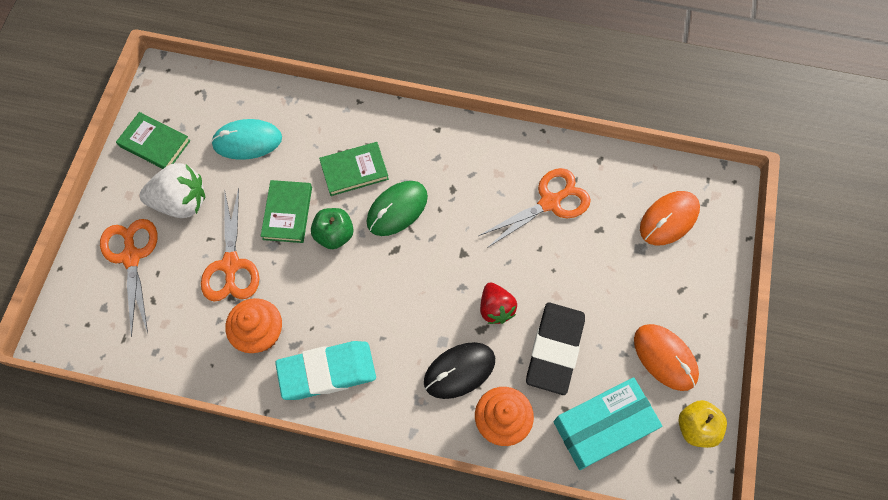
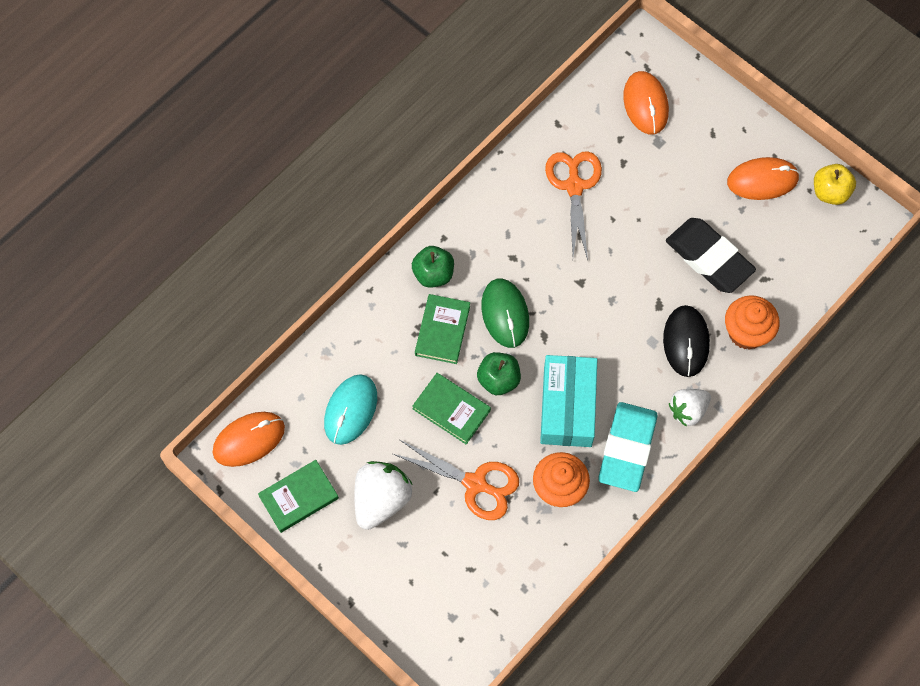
camera: 60 degrees left, 0 degrees up
(131, 257) = (413, 570): orange scissors -> none
(185, 86) = (249, 440): none -> orange mouse
(393, 406) = (688, 410): none -> white strawberry
(400, 138) = (433, 274): none -> green apple
(495, 308) = (647, 283): red strawberry -> none
(603, 426) = (792, 259): turquoise box -> turquoise box (567, 406)

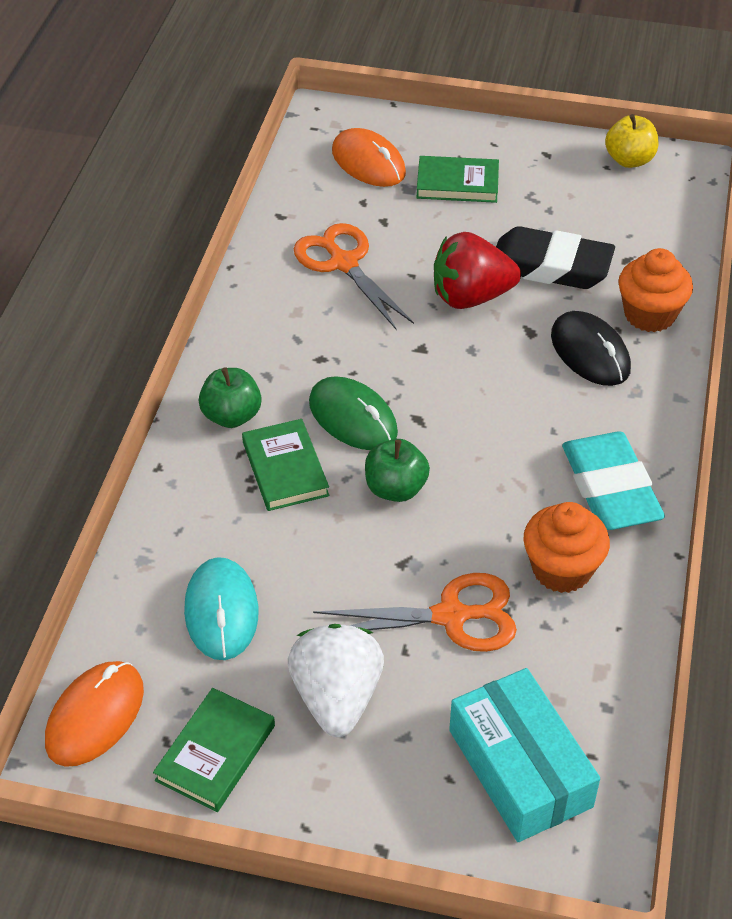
camera: 30 degrees left, 20 degrees down
(451, 409) = (358, 548): green book -> green book (457, 183)
(567, 406) = (503, 478): turquoise box -> turquoise box (519, 768)
(639, 257) = (471, 297): none -> red strawberry
(688, 410) = (648, 417): white strawberry -> none
(762, 180) = (550, 177): orange mouse -> none

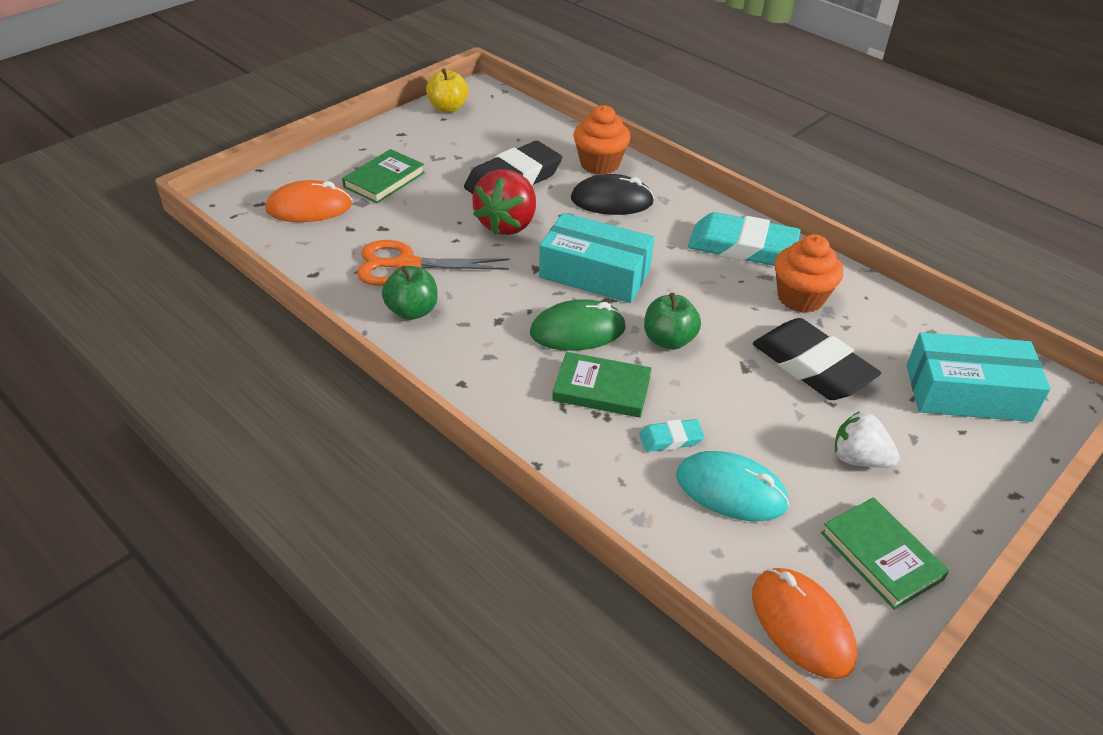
camera: 60 degrees left, 5 degrees down
(231, 416) = (516, 395): green apple -> green apple (412, 311)
(256, 543) = (670, 439): none -> turquoise eraser
(336, 697) = (858, 459): white strawberry -> white strawberry, size x0.66
(451, 392) = (595, 273): none -> turquoise box
(451, 616) = (812, 366): orange scissors -> black eraser

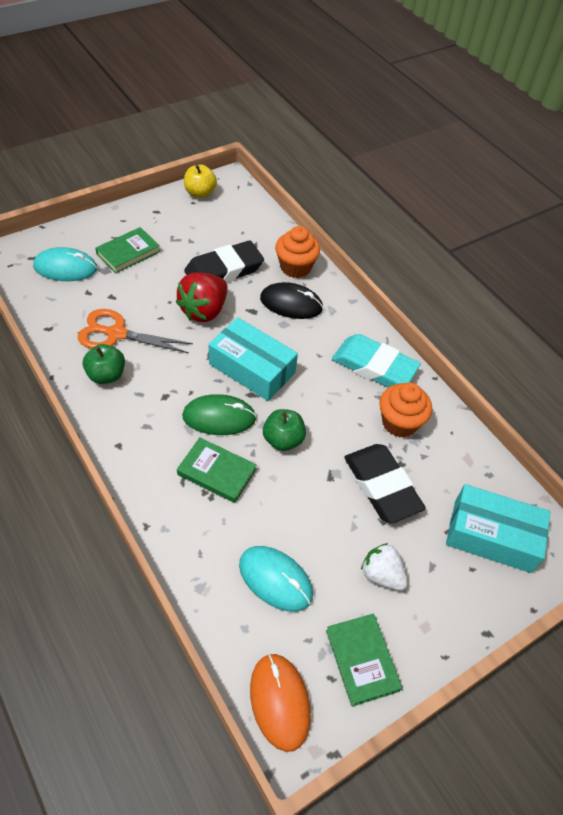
camera: 10 degrees right, 10 degrees up
(309, 207) = (65, 268): orange mouse -> turquoise mouse
(670, 439) = (249, 526): turquoise eraser -> none

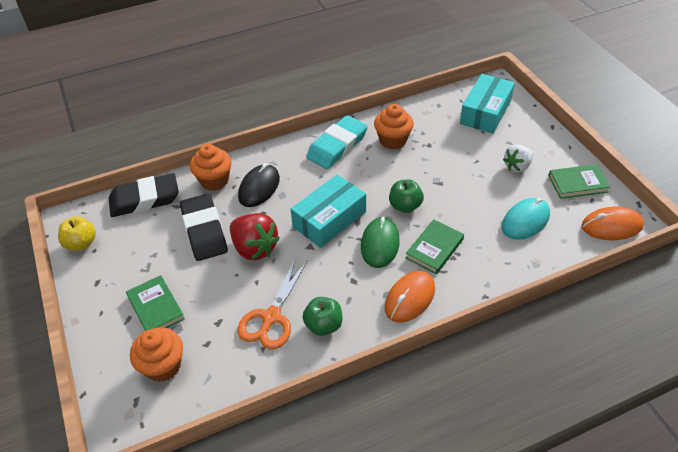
camera: 75 degrees left, 5 degrees down
(65, 268) = (163, 366): turquoise mouse -> orange cupcake
(142, 449) = (410, 298): none -> orange mouse
(382, 486) = (448, 157): black eraser -> black eraser (145, 199)

